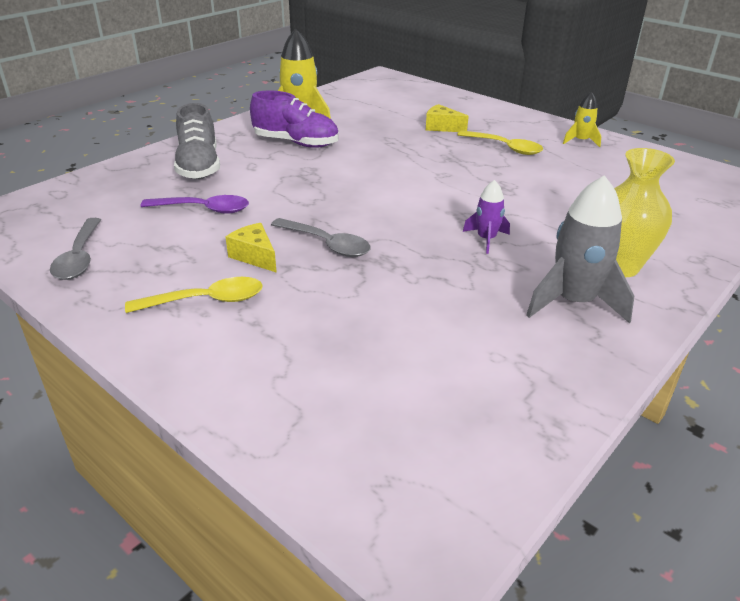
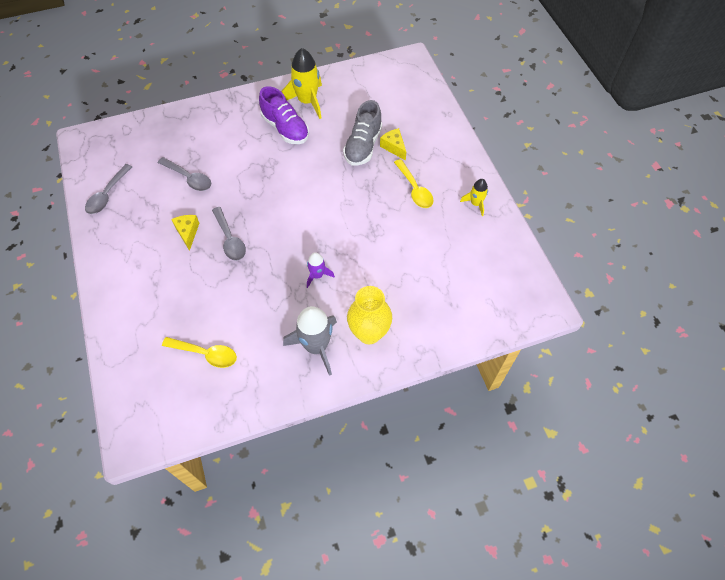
camera: 30 degrees right, 25 degrees up
(199, 166) = (212, 132): grey shoe -> grey shoe (363, 146)
(204, 209) = (189, 178): purple spoon -> grey spoon
(206, 301) = (144, 257): yellow spoon -> yellow spoon (206, 354)

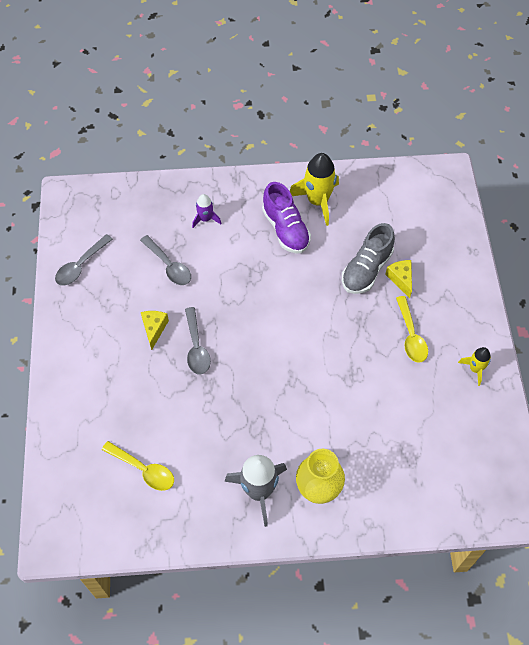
camera: 15 degrees right, 0 degrees up
(317, 275) = (279, 411): purple rocket -> purple rocket (205, 219)

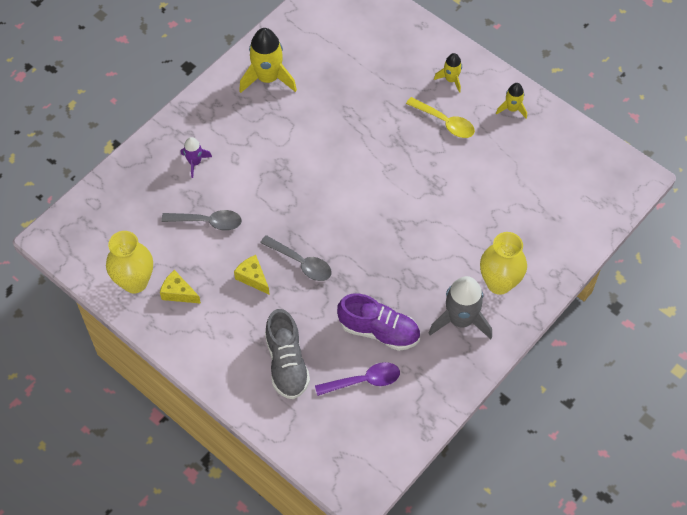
camera: 45 degrees left, 0 degrees up
(80, 266) = (135, 282): grey spoon -> yellow vase
(143, 470) = (364, 381): yellow spoon -> purple spoon
(285, 229) = (267, 119): purple shoe -> purple shoe (379, 331)
(366, 270) = (362, 101): grey shoe -> grey shoe (286, 363)
(401, 279) = (394, 87): yellow cheese -> yellow cheese (178, 293)
(450, 308) = (451, 80): none -> yellow rocket

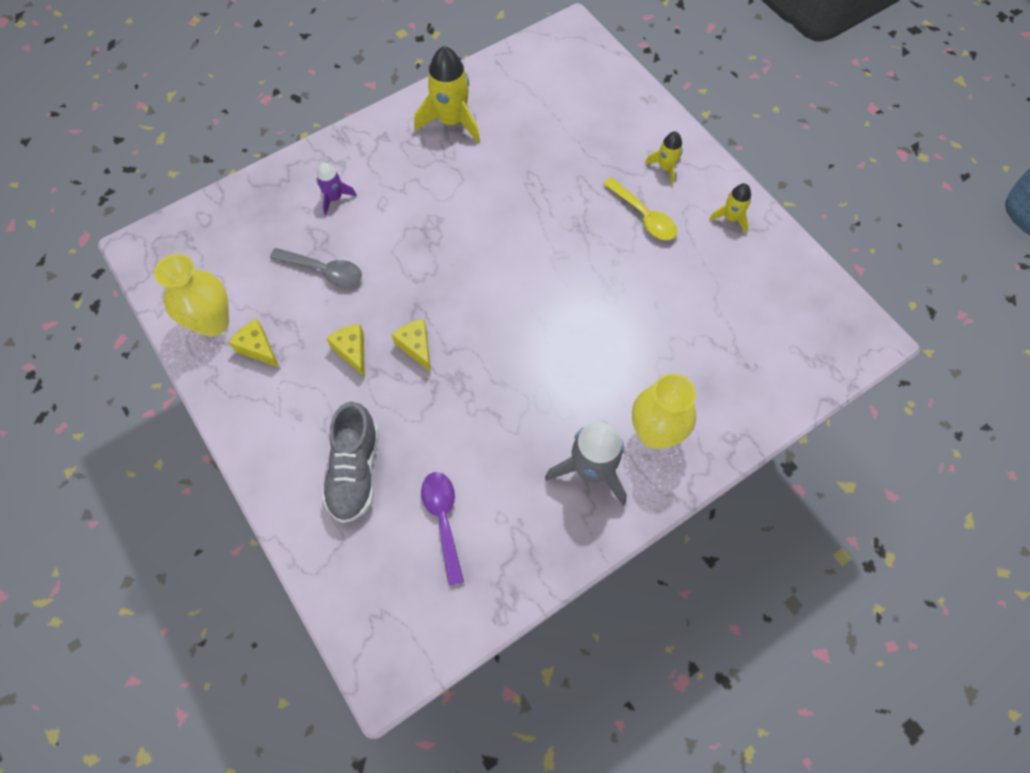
camera: 15 degrees right, 5 degrees up
(301, 263) = (416, 347): grey spoon -> yellow cheese
(364, 381) = (443, 520): purple spoon -> purple spoon turned 105 degrees counterclockwise
(379, 331) = (483, 458): purple shoe -> none

